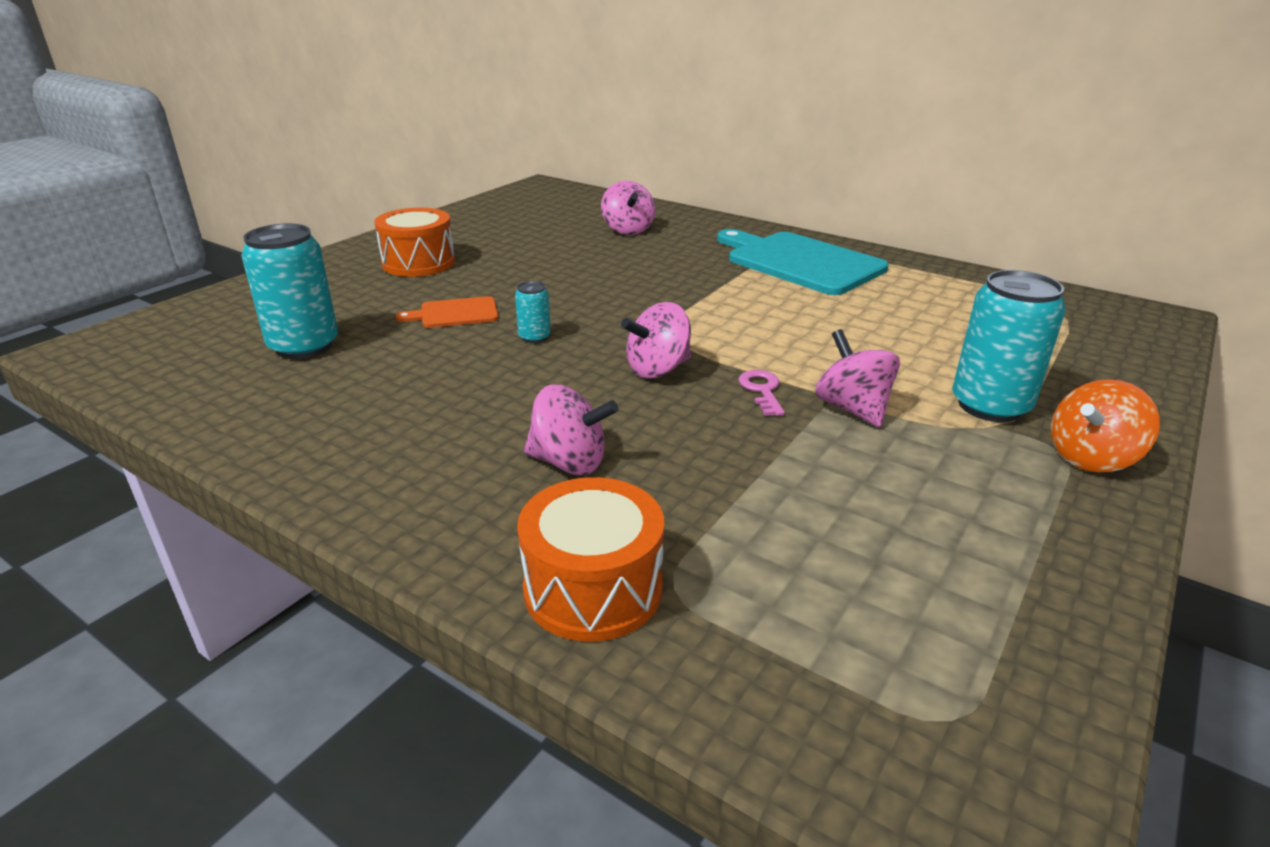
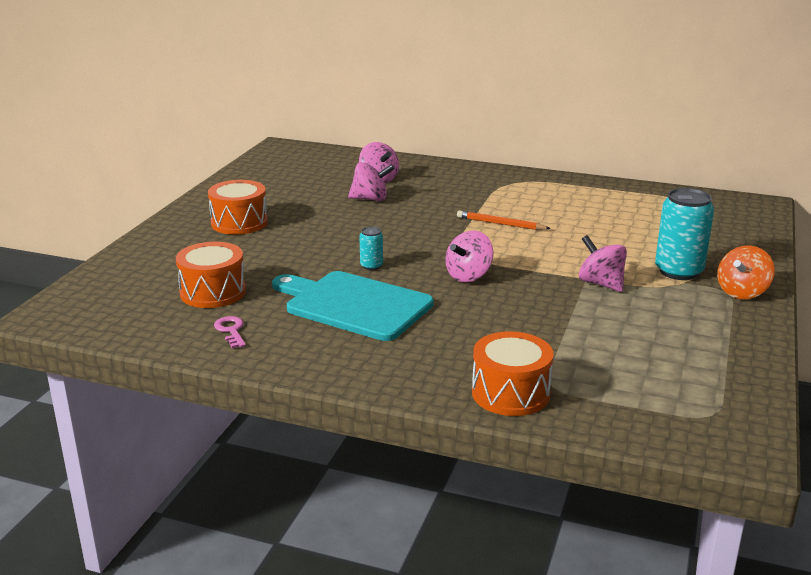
camera: 15 degrees left, 5 degrees down
(304, 346) = (213, 292): turquoise can -> orange drum
(455, 313) = (301, 257): orange cutting board -> none
(569, 462) = (452, 336): pink spinning top -> pink spinning top (370, 199)
(749, 301) = (500, 224): none -> orange pencil
(762, 390) = (541, 280): pink key -> pink key (231, 330)
(800, 262) = (519, 191): turquoise cutting board -> turquoise cutting board (354, 305)

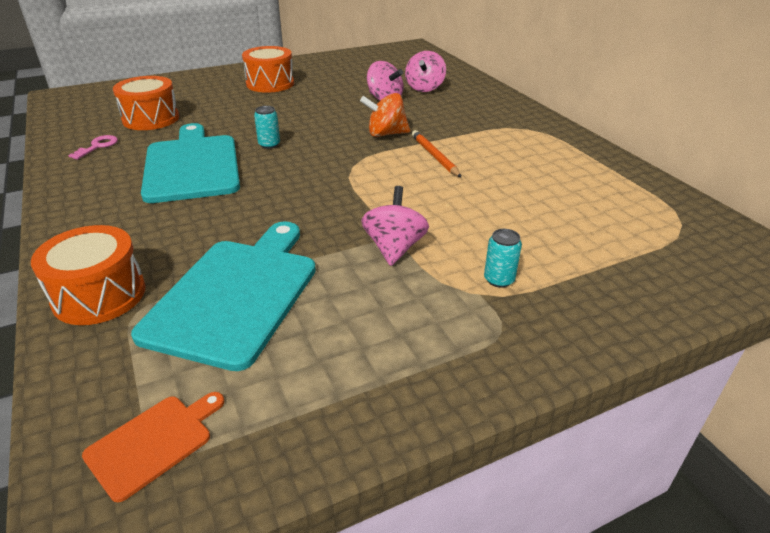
camera: 45 degrees right, 10 degrees up
(468, 276) = (310, 184): pink spinning top -> none
(581, 348) = (235, 295): none -> turquoise cutting board
(678, 271) = (499, 279): turquoise can -> turquoise can, size x0.48
(699, 416) = (153, 442): none -> orange cutting board
(742, 292) = (519, 344): orange spinning top -> orange spinning top (386, 134)

